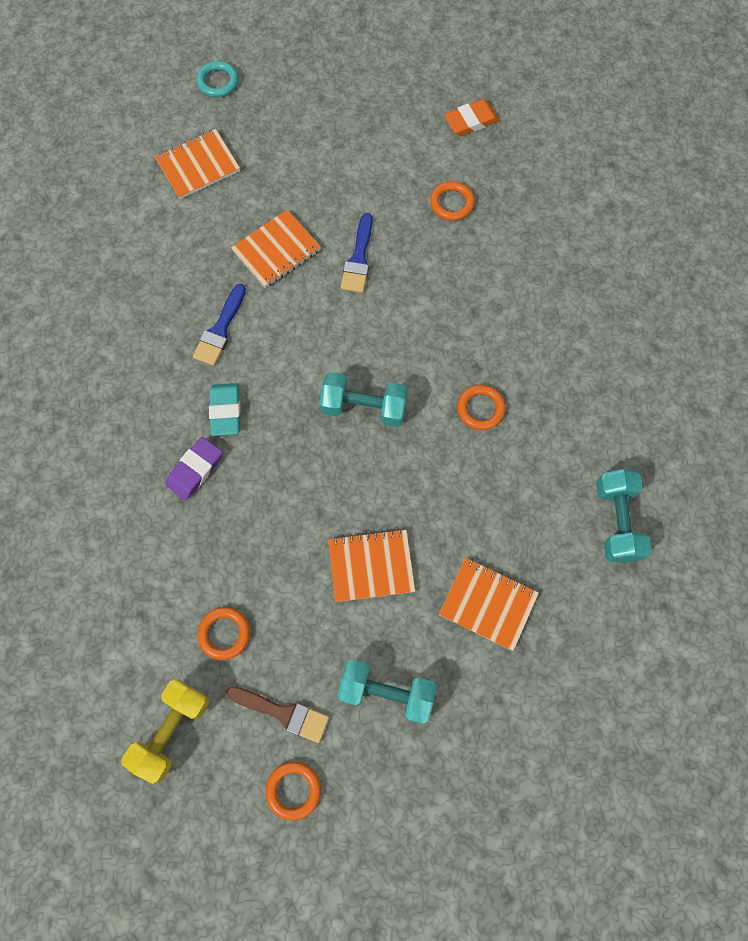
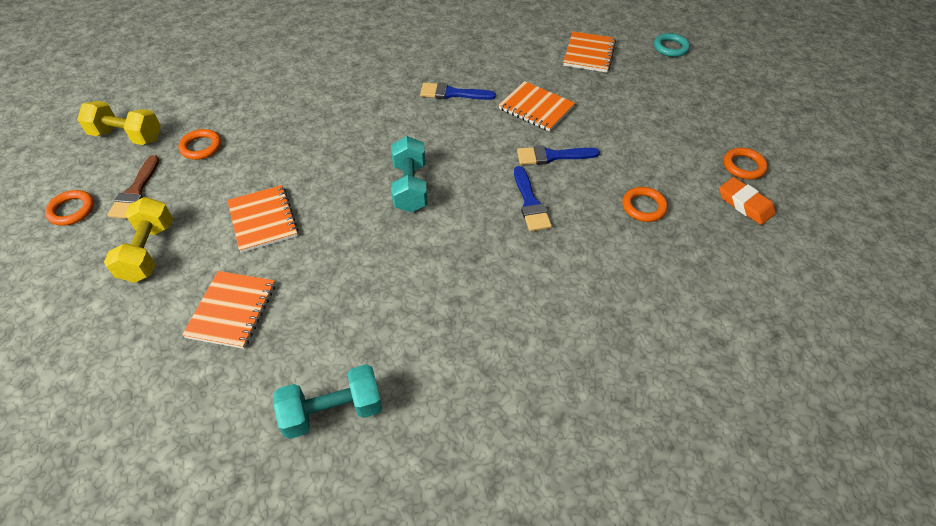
camera: 75 degrees right, 20 degrees down
(195, 470) = (331, 105): purple eraser -> none
(198, 166) = (589, 54): orange notebook -> orange notebook turned 60 degrees clockwise
(225, 411) = (384, 110): turquoise eraser -> none
(386, 692) = (149, 252): turquoise dumbbell -> yellow dumbbell
(419, 299) = (530, 203): none -> blue brush
(480, 409) = (432, 268): orange ring -> orange ring (743, 166)

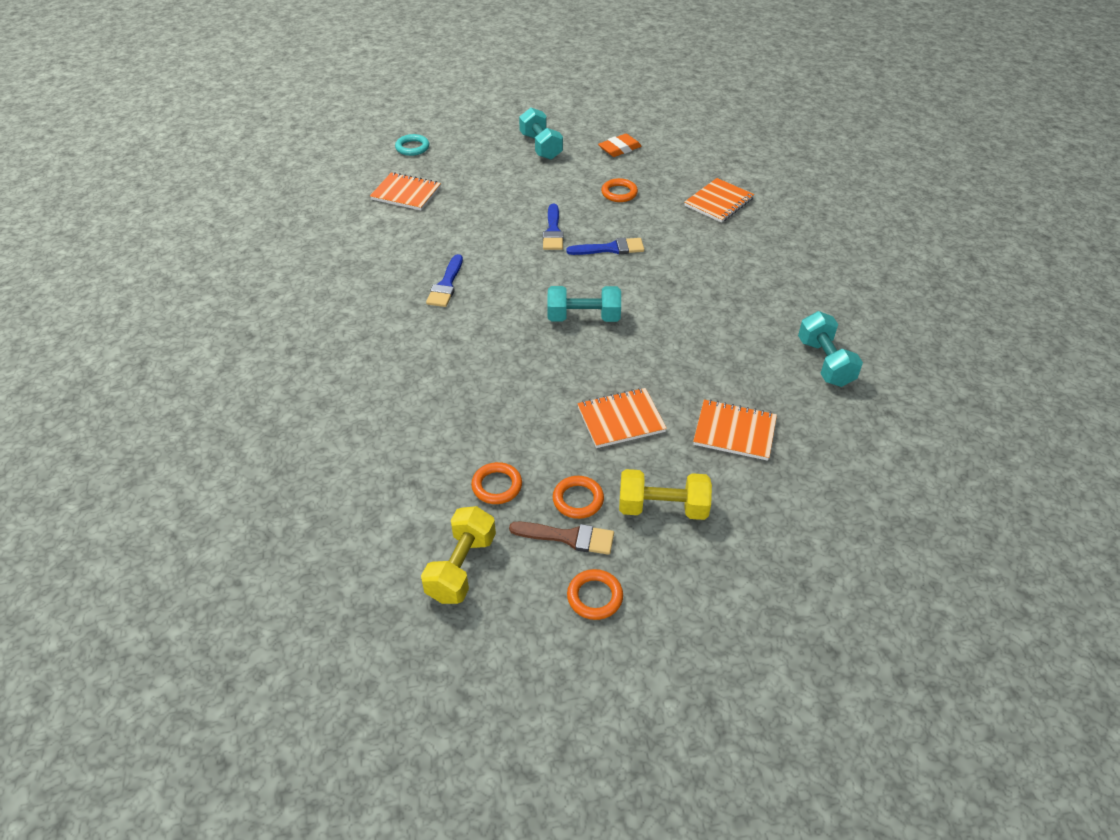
camera: 85 degrees left, 5 degrees down
(536, 108) = (483, 234): orange notebook -> orange notebook (719, 202)
(716, 135) = (540, 146): none -> turquoise dumbbell
(743, 166) = (578, 141): orange ring -> orange ring (578, 499)

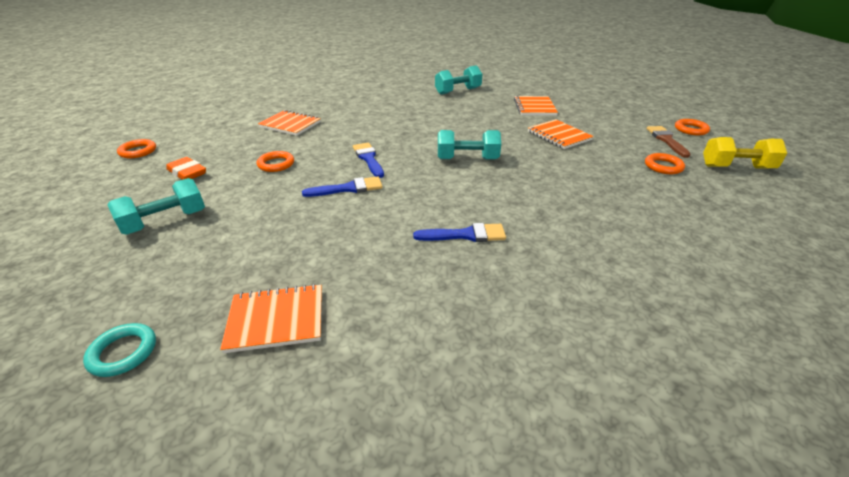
camera: 105 degrees left, 10 degrees down
(406, 193) = (276, 319): orange notebook -> orange notebook turned 75 degrees clockwise
(578, 499) = (637, 141): orange ring -> orange ring (138, 151)
(583, 318) = (467, 159): turquoise dumbbell -> turquoise dumbbell turned 75 degrees counterclockwise
(662, 507) = (611, 119): yellow dumbbell -> none

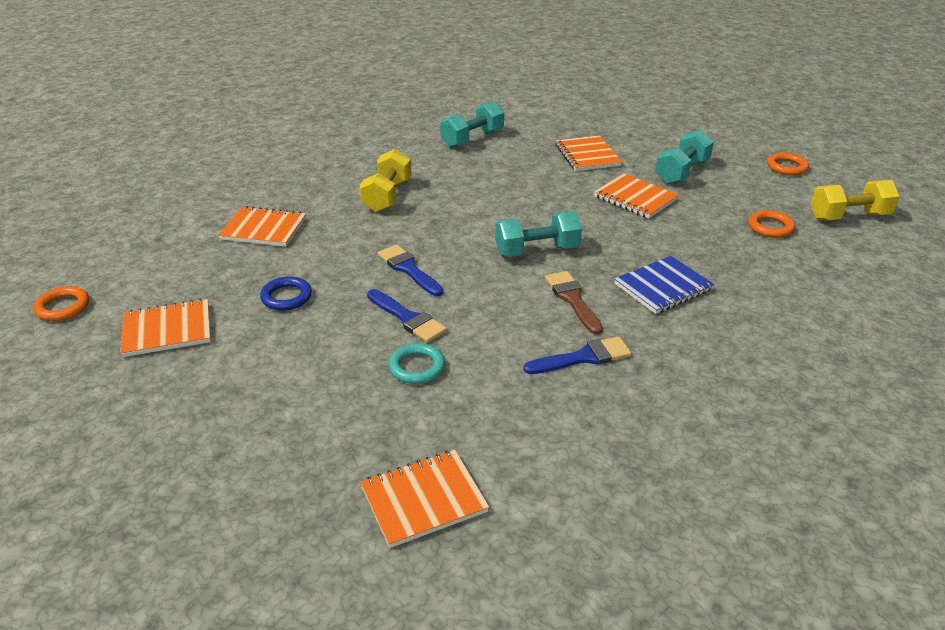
camera: 15 degrees left, 0 degrees up
(123, 352) = (271, 573): turquoise ring -> turquoise ring (417, 367)
(165, 222) = (194, 407): turquoise dumbbell -> turquoise dumbbell (682, 172)
(187, 173) = (167, 330): orange eraser -> orange notebook
(276, 164) = (286, 297): orange ring -> blue ring
(348, 188) = (408, 318): blue brush -> blue brush turned 75 degrees clockwise
(381, 116) = (387, 196): none -> yellow dumbbell
(555, 195) = (663, 287): none -> blue notebook
(666, 140) = (763, 187): brown brush -> brown brush (572, 299)

